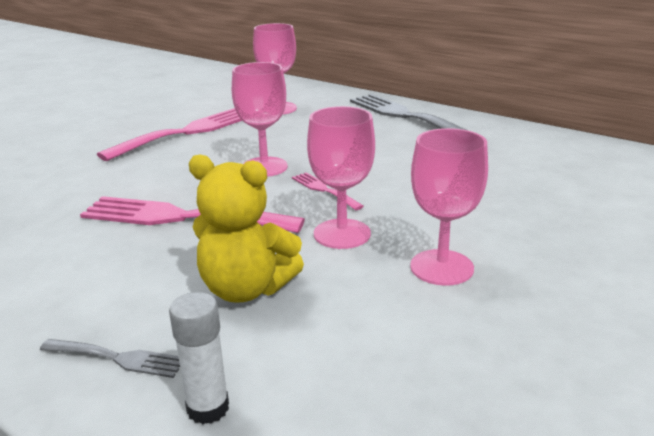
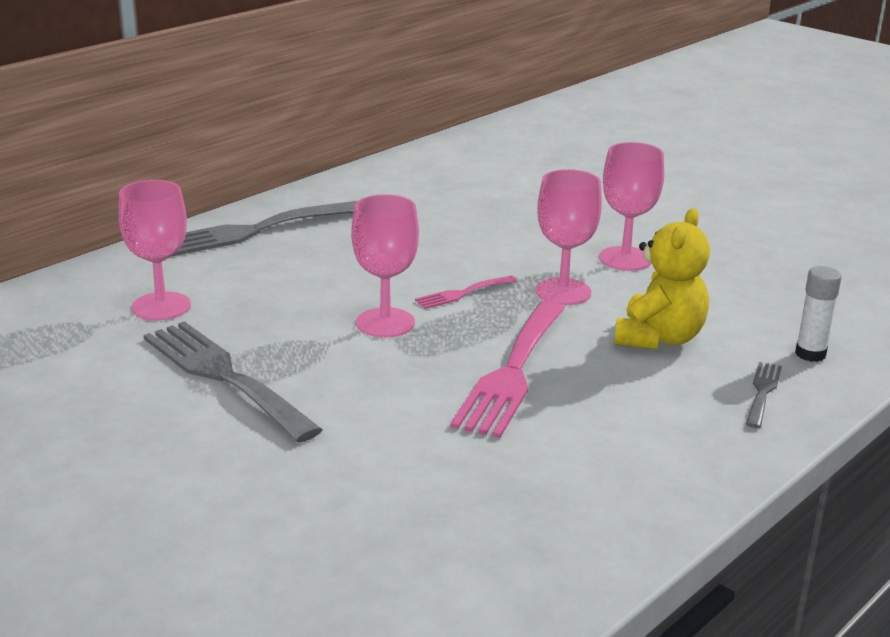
camera: 85 degrees left, 0 degrees up
(187, 132) = (224, 376): pink fork -> grey fork

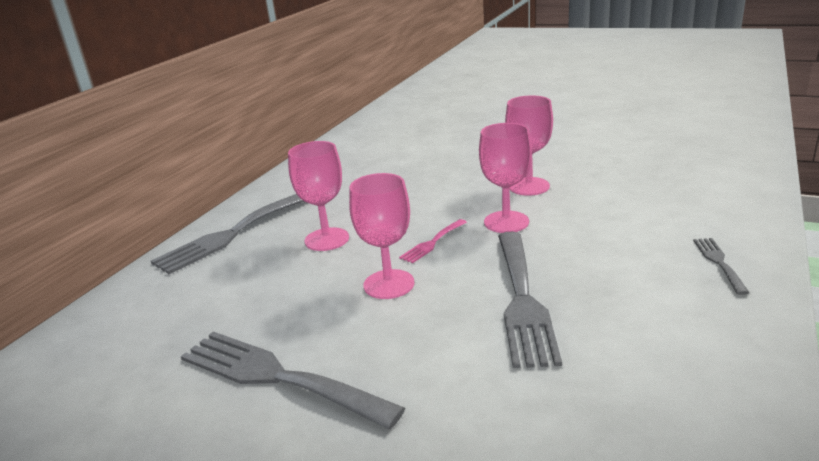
camera: 15 degrees left, 0 degrees up
(161, 306) = (184, 322): pink goblet -> pink goblet (327, 239)
(512, 372) = (522, 300): pink fork -> grey fork
(659, 338) = (606, 240): yellow teddy bear -> none
(810, 354) = (719, 223): white glue stick -> none

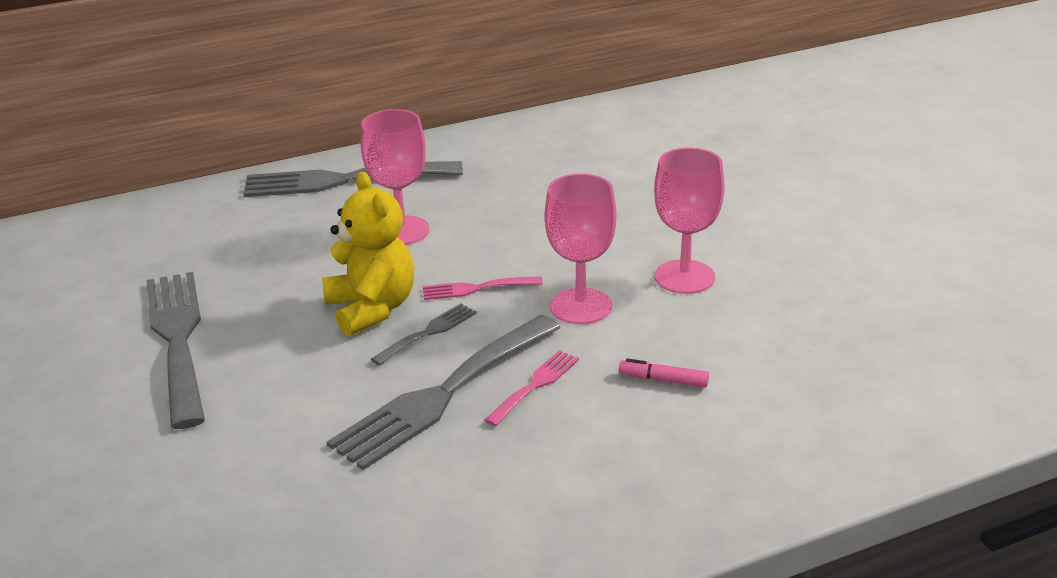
camera: 40 degrees right, 5 degrees up
(389, 284) = (372, 309): pink goblet -> yellow teddy bear
(561, 267) = (535, 385): none -> pink fork
(613, 230) = (663, 380): none -> pink marker
(719, 262) = (689, 481): grey fork -> grey fork (428, 332)

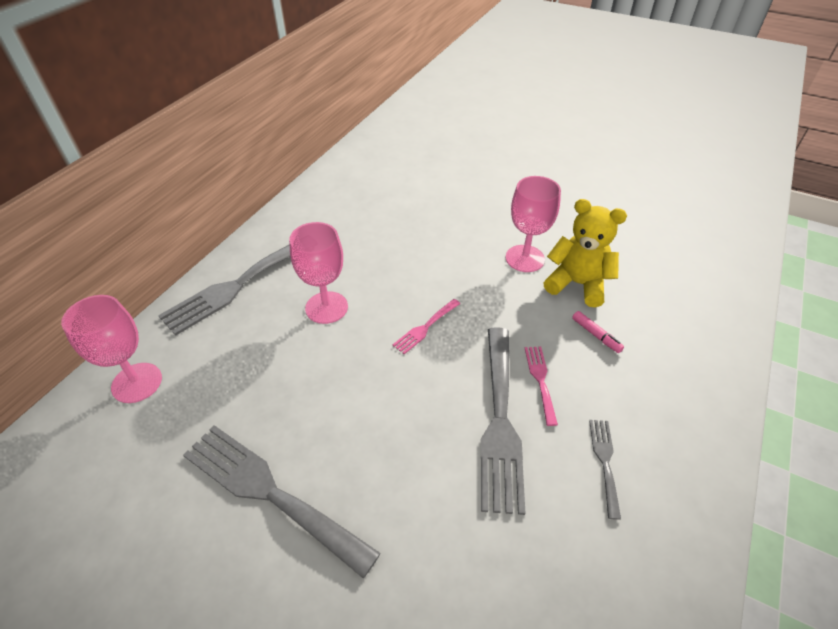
camera: 40 degrees left, 15 degrees up
(372, 309) = (379, 381): yellow teddy bear -> yellow teddy bear (577, 284)
(428, 332) = (436, 378): grey fork -> grey fork (604, 462)
(580, 306) = (497, 308): pink goblet -> pink goblet (137, 383)
(663, 380) = (596, 335): pink marker -> pink marker turned 105 degrees counterclockwise

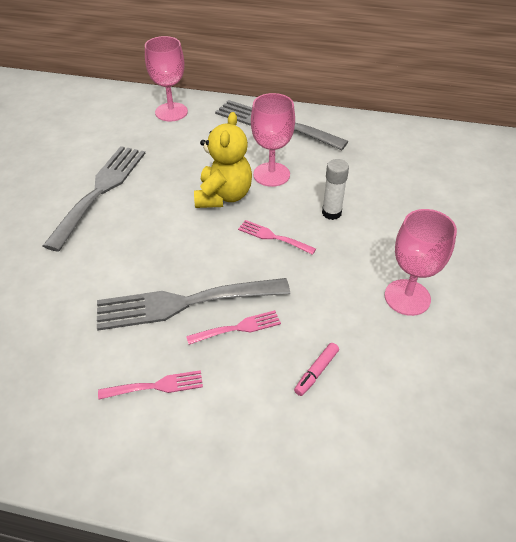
camera: 75 degrees right, 0 degrees up
(406, 276) = (331, 213): none -> white glue stick
(577, 284) = (390, 349): yellow teddy bear -> yellow teddy bear (223, 196)
(604, 462) = (156, 386): grey fork -> pink fork

